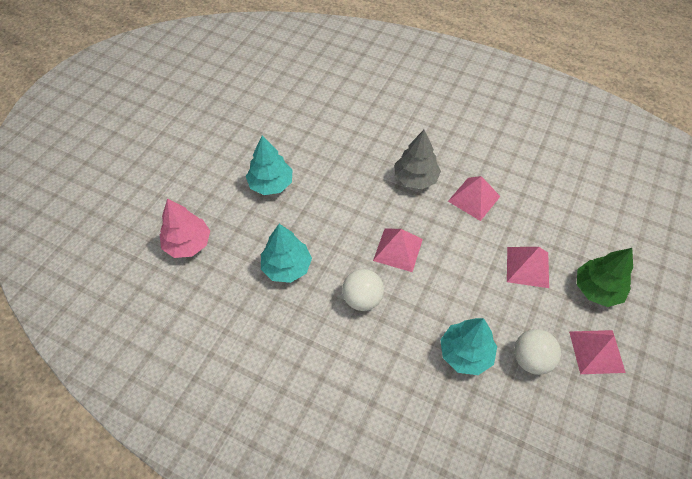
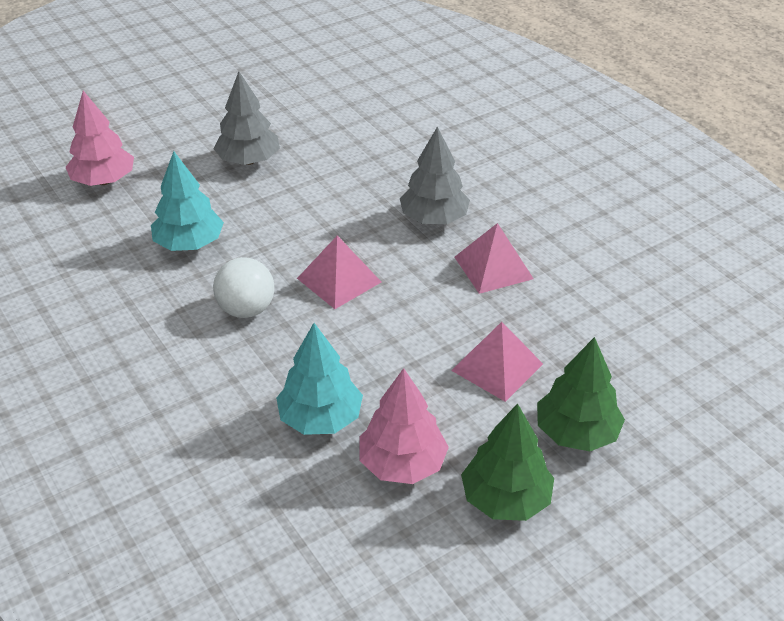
camera: 30 degrees right, 15 degrees down
(271, 184) = (248, 160): turquoise tree -> grey tree
(531, 359) = (402, 464): white ball -> pink tree
(596, 351) = (506, 499): pink pyramid -> green tree

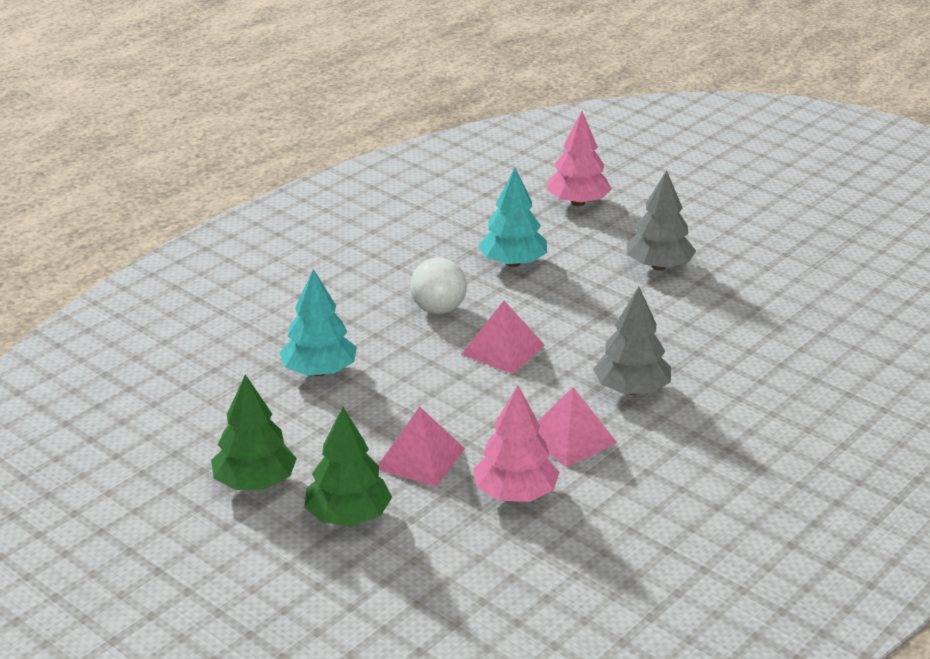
camera: 75 degrees right, 10 degrees down
(402, 464) = (280, 421): pink tree -> pink tree (515, 494)

